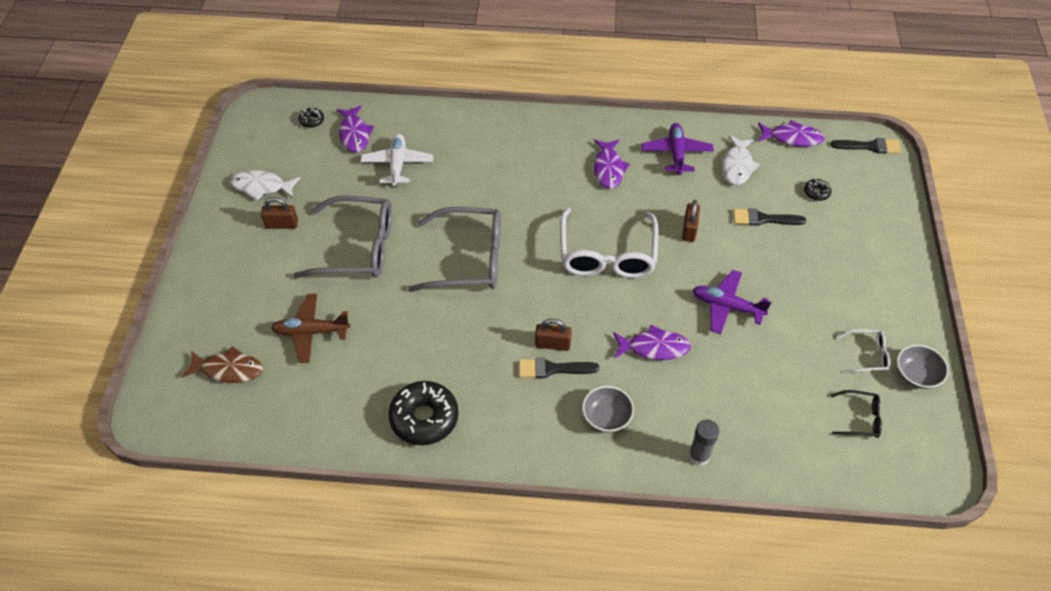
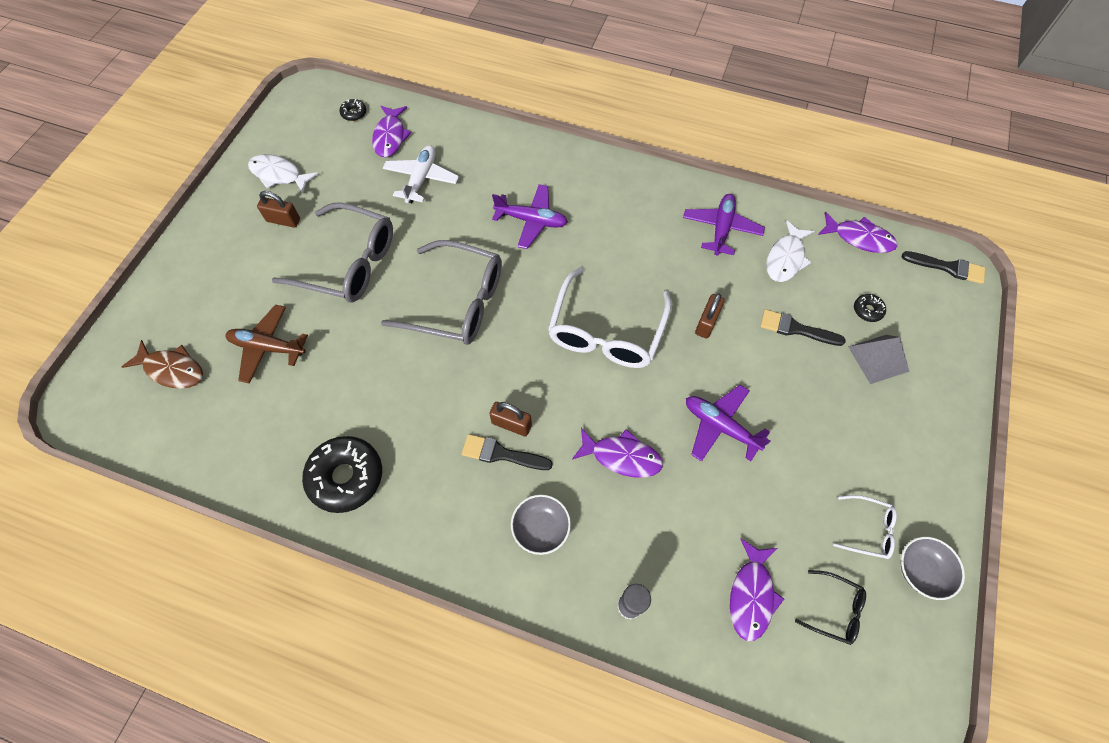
camera: 15 degrees right, 10 degrees up
(510, 179) = (531, 221): none -> purple plane
(608, 169) = (641, 231): purple fish -> purple fish (751, 595)
(836, 227) = (878, 358): none -> grey pyramid

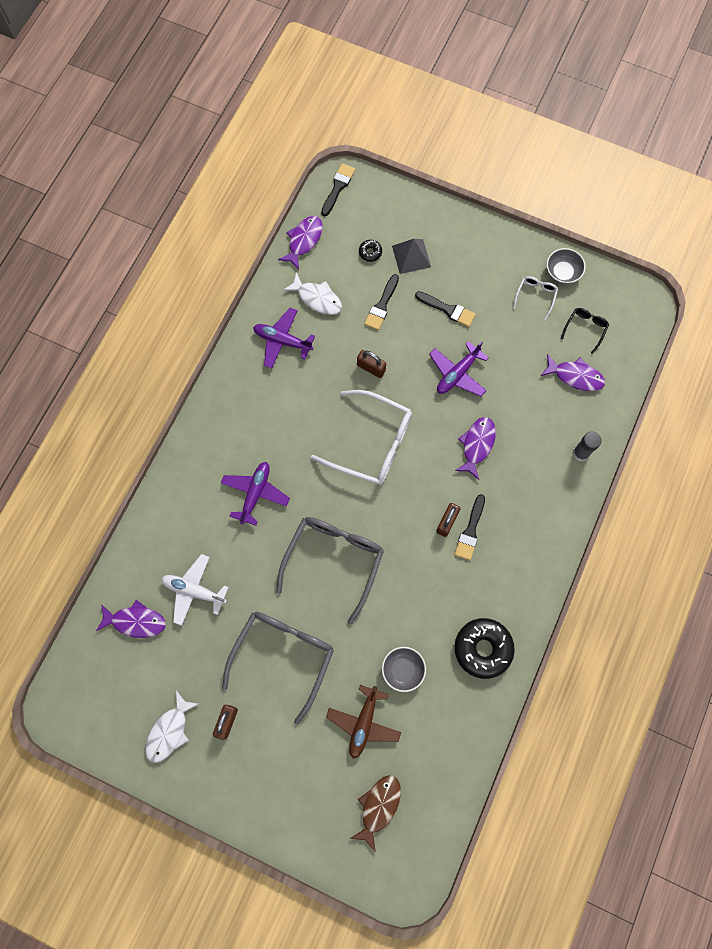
camera: 85 degrees left, 10 degrees up
(354, 113) = (97, 659): black donut -> none
(541, 528) = (527, 506): grey bowl -> grey bowl (403, 670)
(812, 408) = (447, 309): none -> black brush

